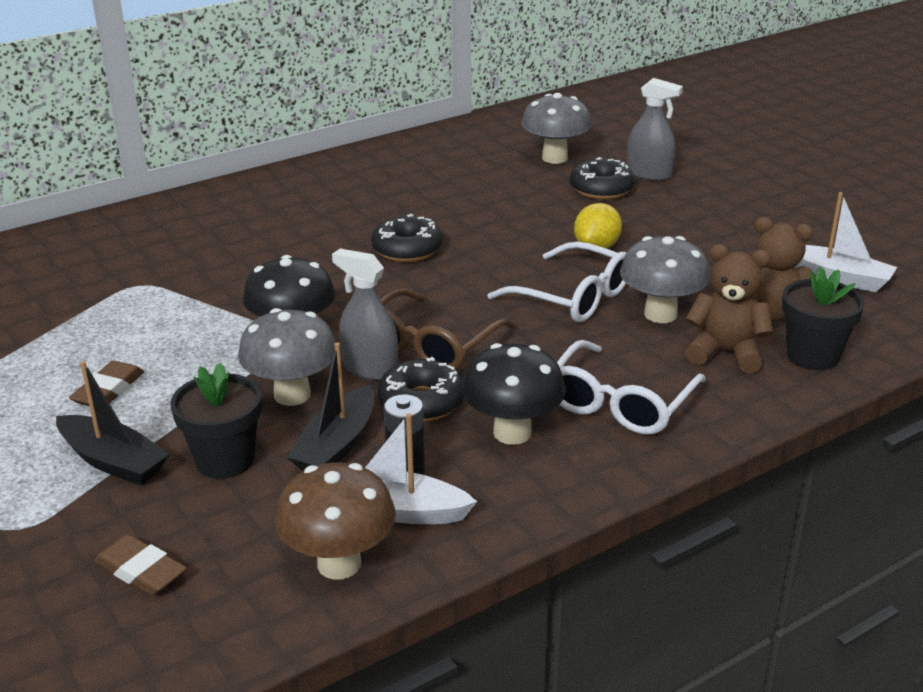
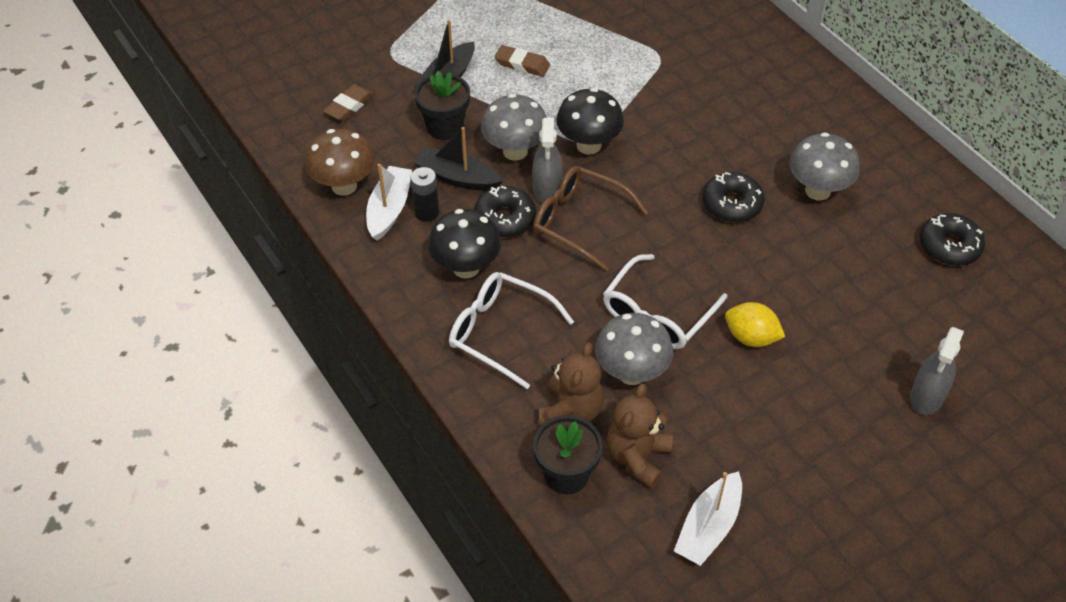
camera: 90 degrees right, 20 degrees up
(370, 369) = (547, 189): grey spray bottle -> grey spray bottle turned 150 degrees clockwise
(554, 158) = (951, 316): grey mushroom -> grey mushroom (817, 191)
(601, 189) = (880, 351): black donut -> black donut (949, 246)

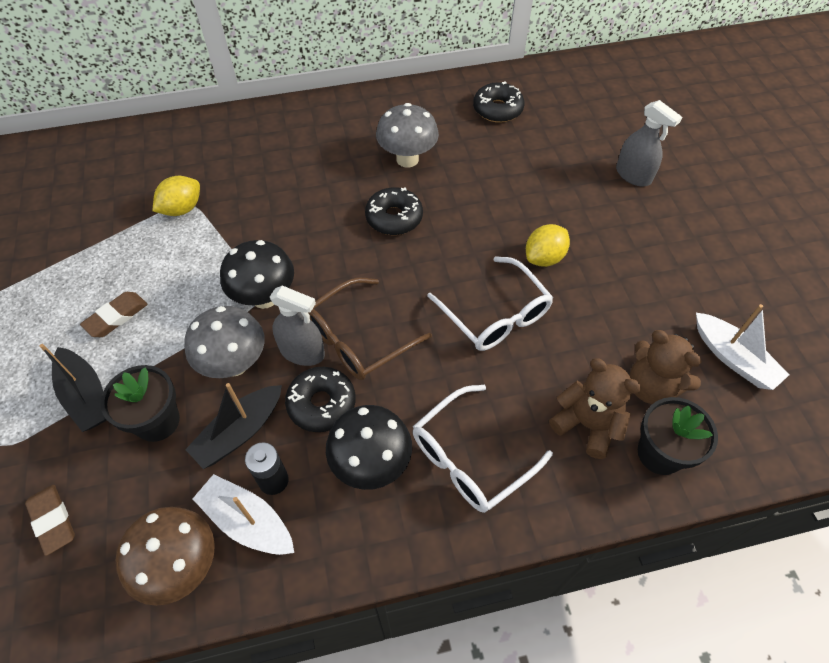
camera: 70 degrees left, 5 degrees up
(631, 373) = (556, 358): grey mushroom -> none
(652, 55) = (182, 209): none -> yellow lemon

